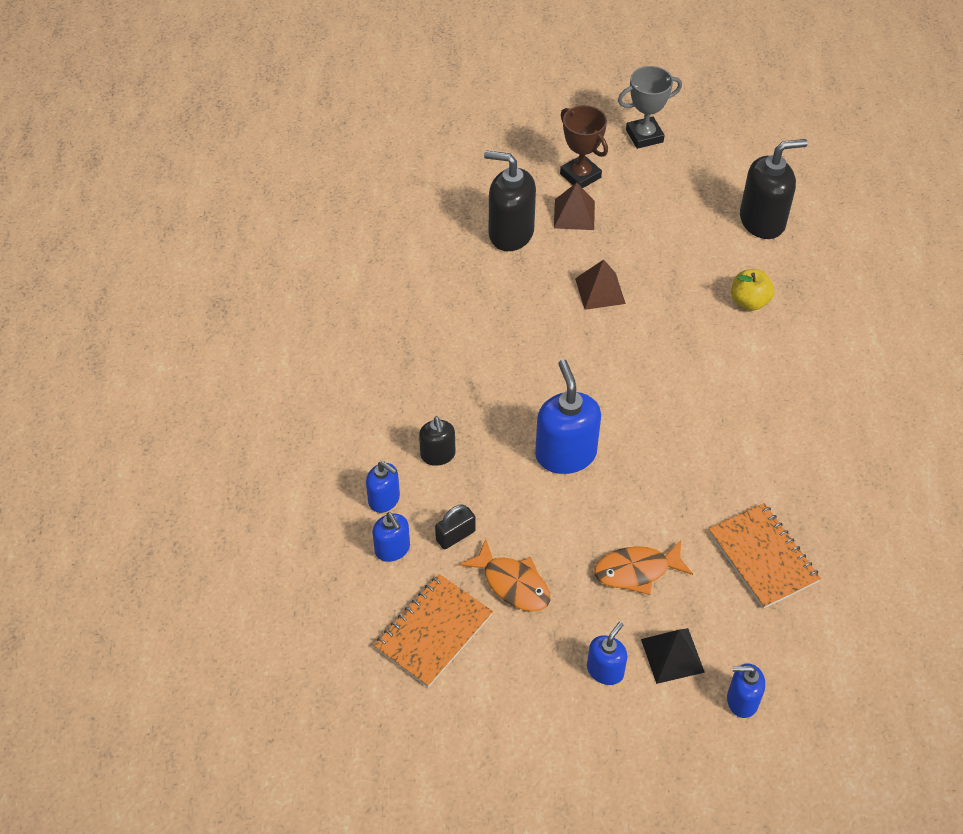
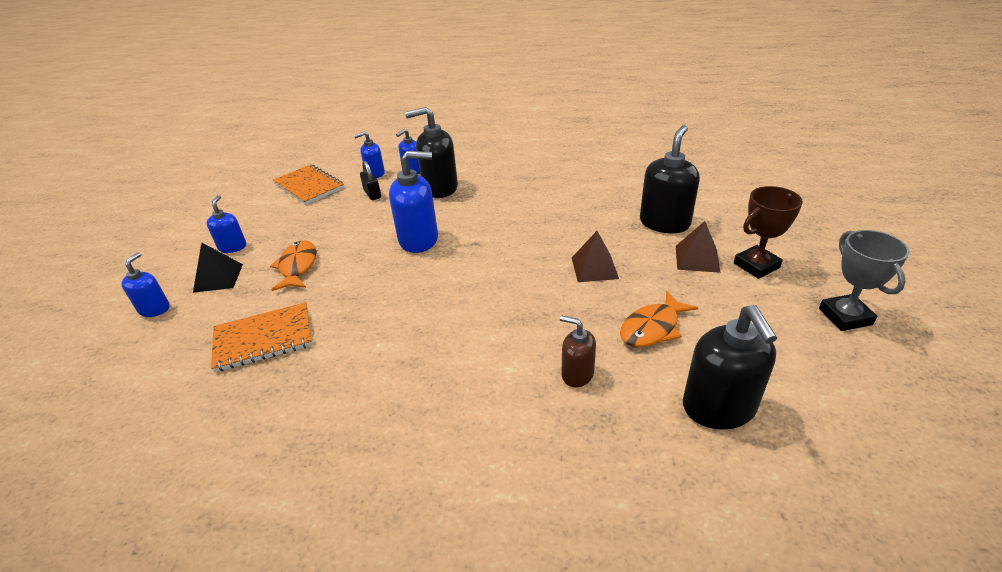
camera: 100 degrees right, 15 degrees down
(438, 455) = (440, 188): black soap dispenser -> black soap dispenser, size x1.76
(512, 584) = (323, 214): orange fish -> orange fish (652, 328)
(605, 670) = (232, 247): blue soap dispenser -> blue soap dispenser turned 135 degrees counterclockwise
(749, 301) = (577, 374): yellow apple -> brown soap dispenser

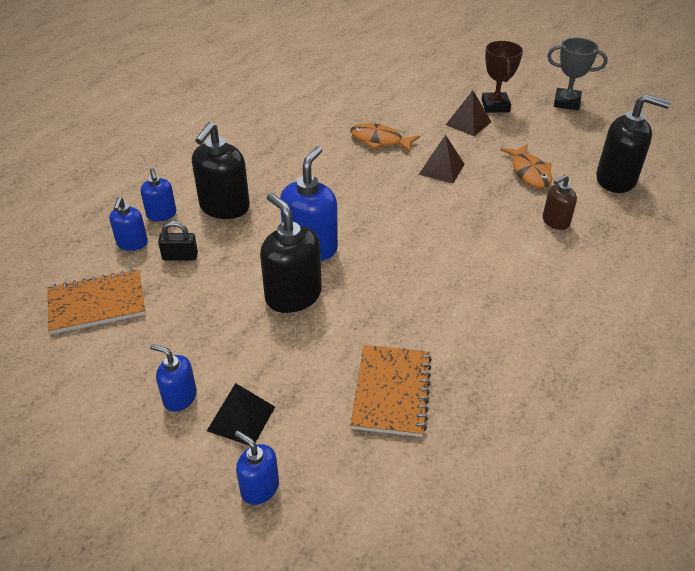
camera: 65 degrees left, 5 degrees up
(297, 266) = (279, 345): orange fish -> orange fish (379, 140)
(664, 223) = (412, 116): black soap dispenser -> black soap dispenser (293, 295)

